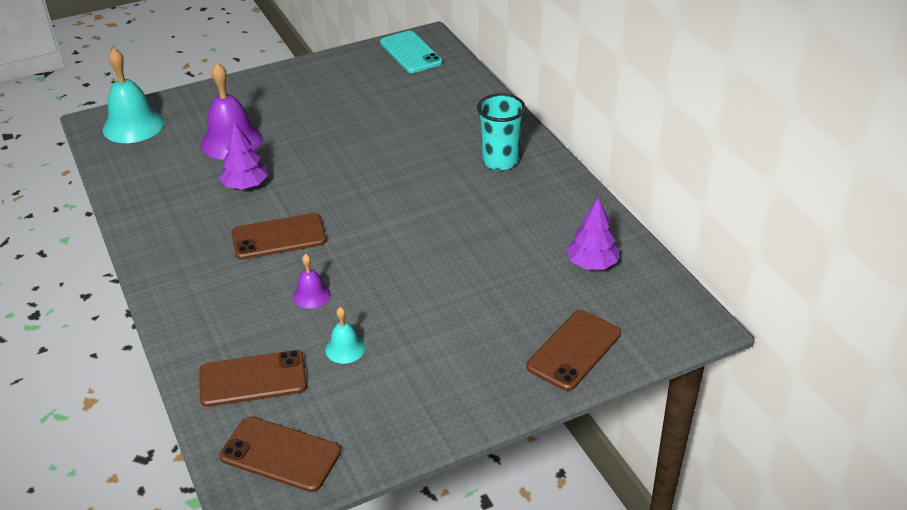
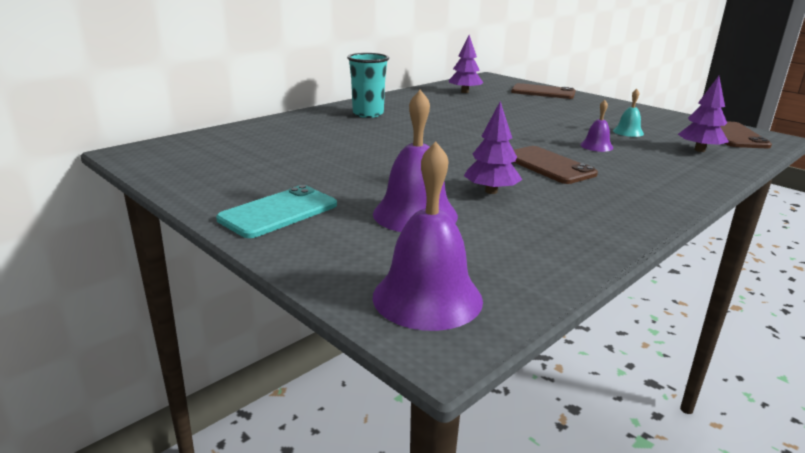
camera: 110 degrees left, 15 degrees down
(133, 126) = (427, 297): turquoise bell -> purple bell
(253, 379) = (699, 150): brown phone -> purple tree
(410, 52) = (169, 156): turquoise phone -> turquoise phone (279, 212)

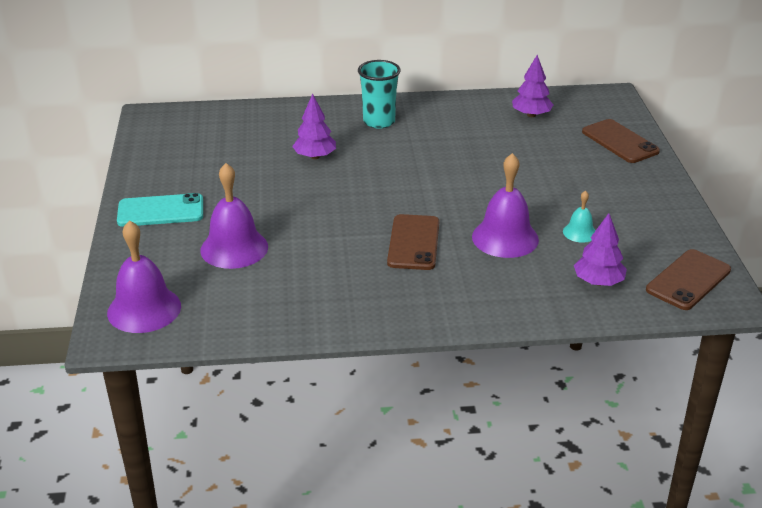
camera: 40 degrees right, 10 degrees up
(491, 191) = (319, 250): purple tree -> purple tree (315, 156)
(596, 146) = (505, 238): purple bell -> purple bell, size x1.95

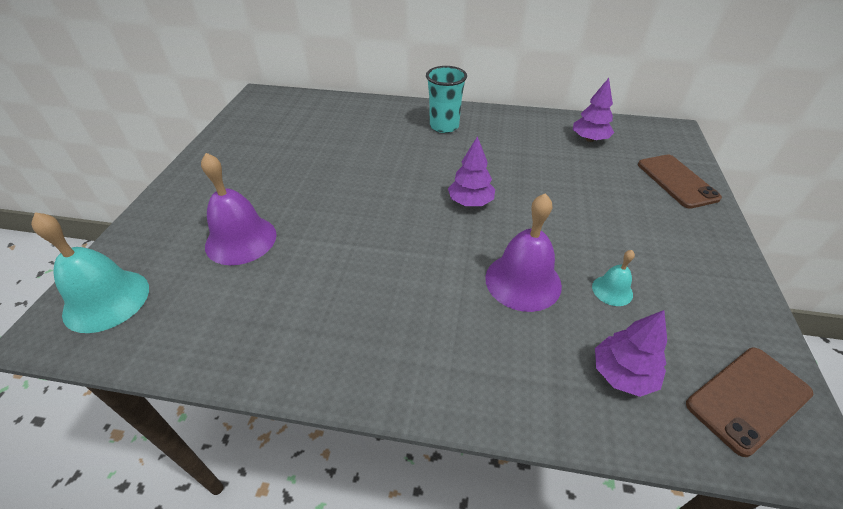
camera: 15 degrees right, 10 degrees up
(144, 309) = (106, 300): purple bell -> turquoise bell
(160, 211) = (205, 185): turquoise phone -> none
(315, 156) = (371, 152): purple tree -> purple tree (470, 202)
(413, 242) = (420, 268): brown phone -> none

